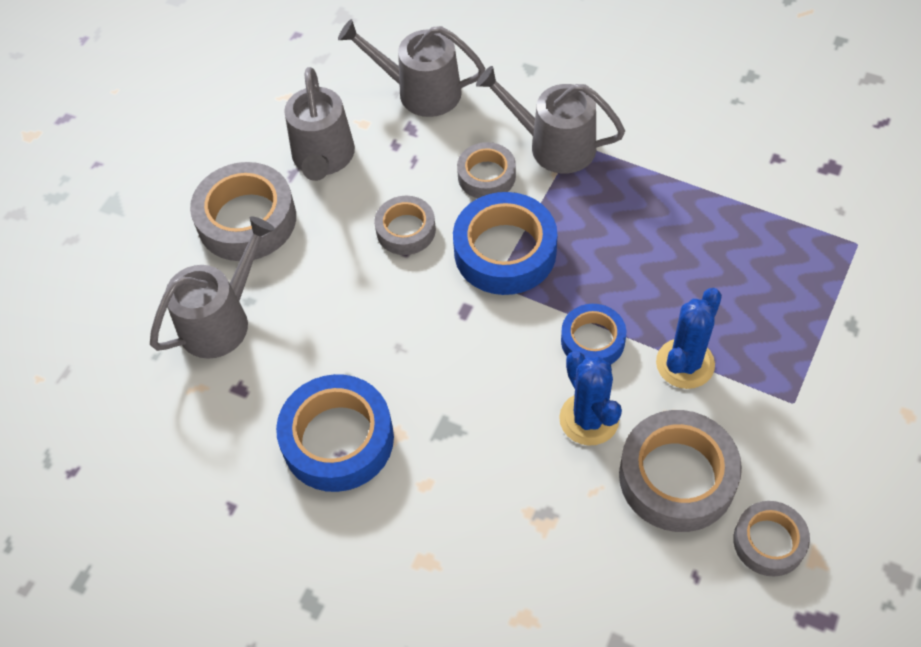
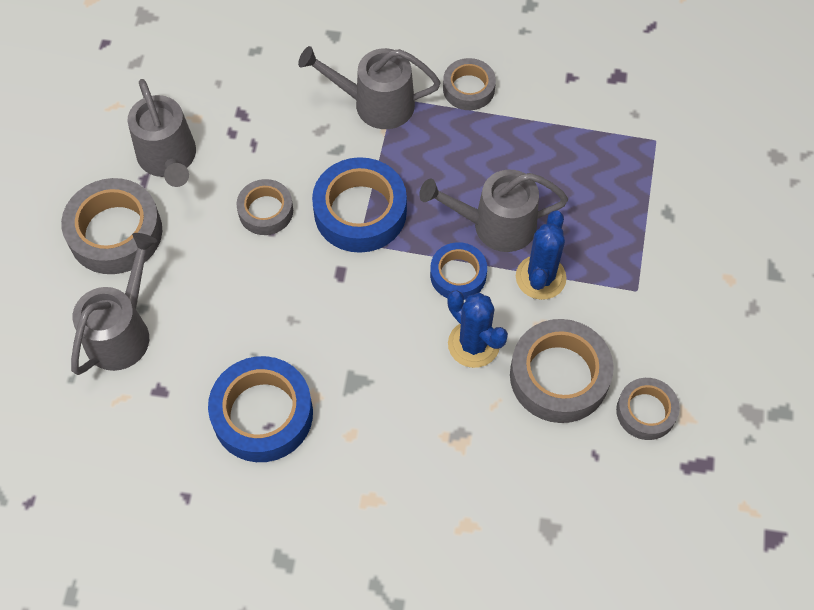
camera: 20 degrees left, 5 degrees up
(421, 91) = (240, 76): grey watering can -> grey watering can (496, 225)
(486, 176) = (324, 145): grey tape -> grey tape (468, 88)

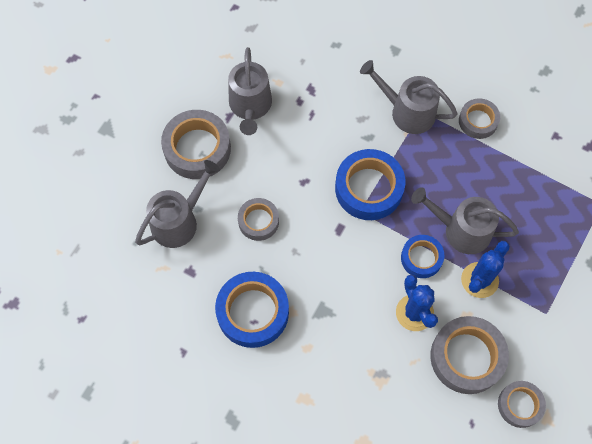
camera: 20 degrees right, 5 degrees up
(266, 211) = (303, 166): grey tape -> grey tape (258, 221)

